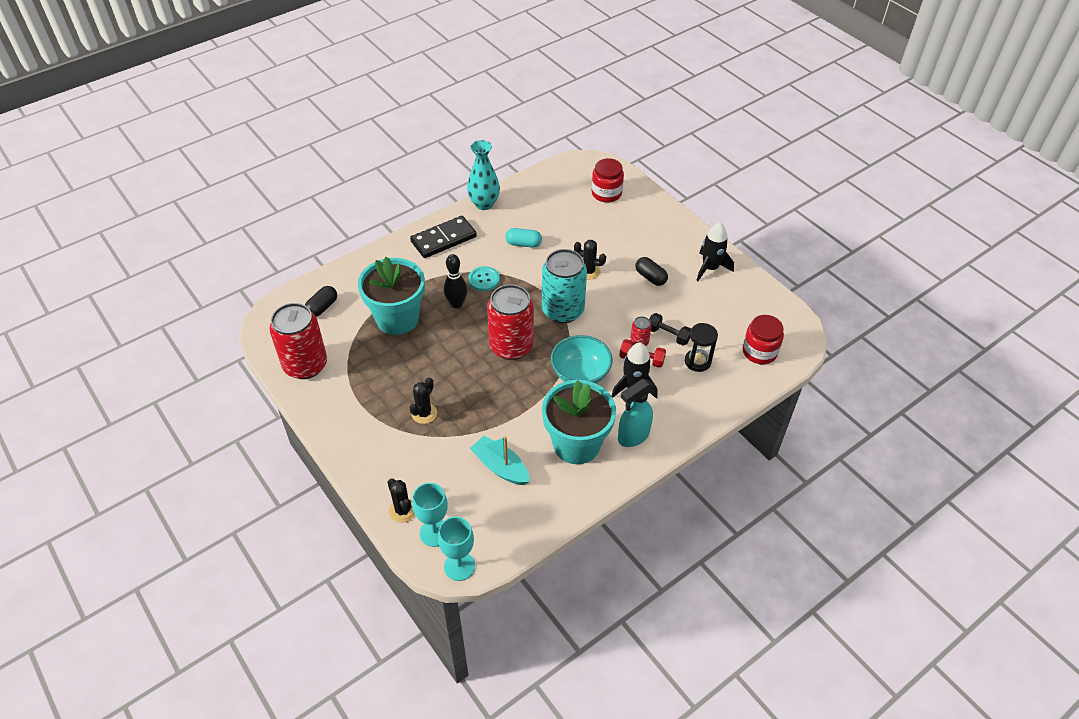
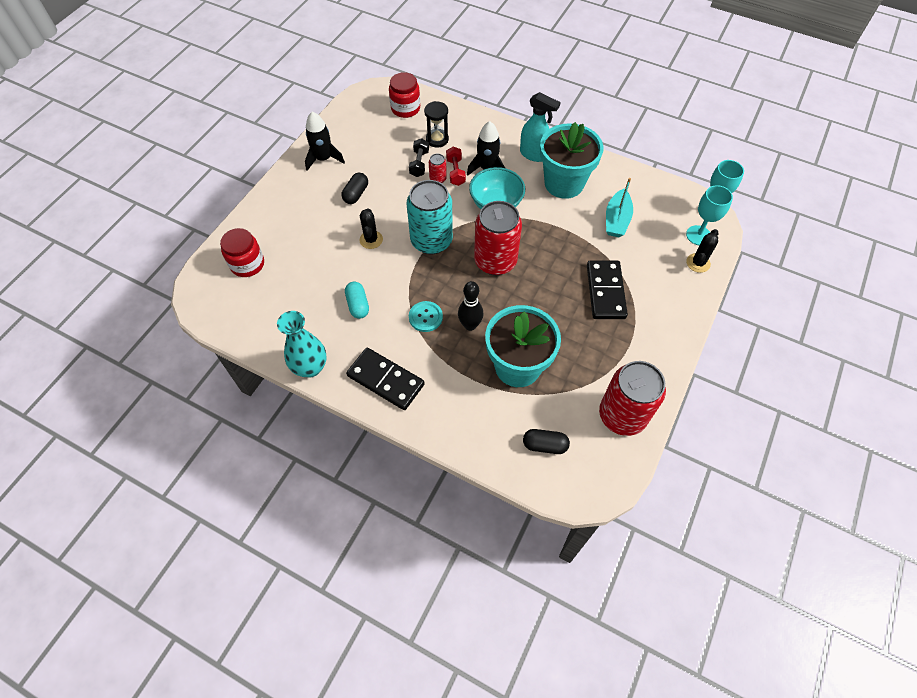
camera: 115 degrees left, 10 degrees up
(424, 413) = (605, 291): black cactus -> black domino

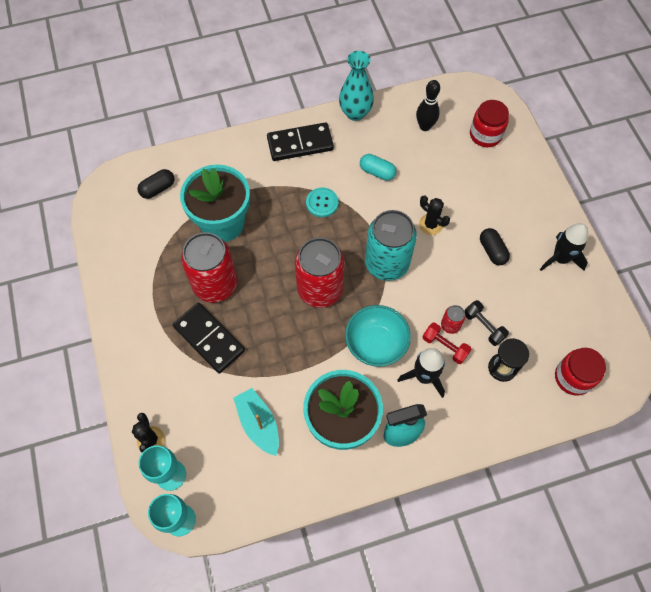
camera: 135 degrees right, 5 degrees up
(470, 325) = (285, 223): black bowling pin -> black bowling pin (425, 126)
(622, 415) = (120, 249): red can -> red can (215, 284)

